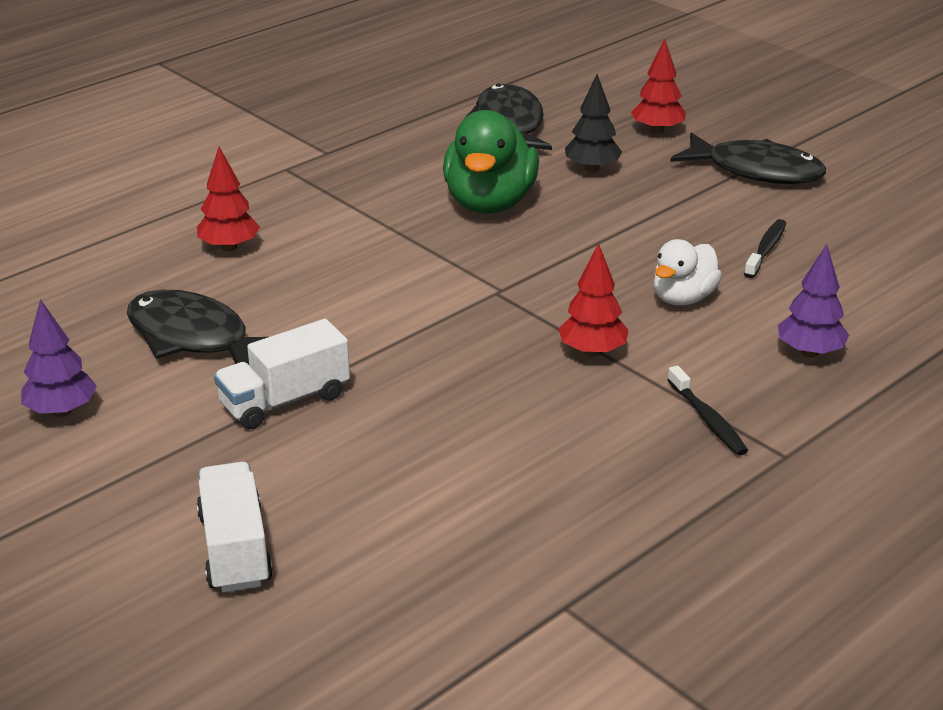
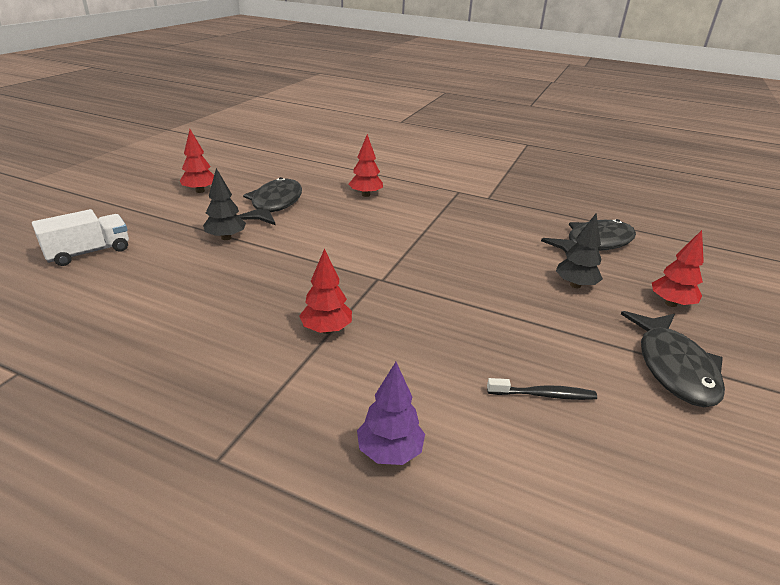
camera: 65 degrees right, 0 degrees up
(62, 411) = (200, 191): purple tree -> red tree
(285, 400) = (226, 237): white truck -> black tree
(489, 203) = (485, 256): green duck -> none
(683, 298) = (427, 360): white duck -> none
(708, 419) = (257, 403): black toothbrush -> none

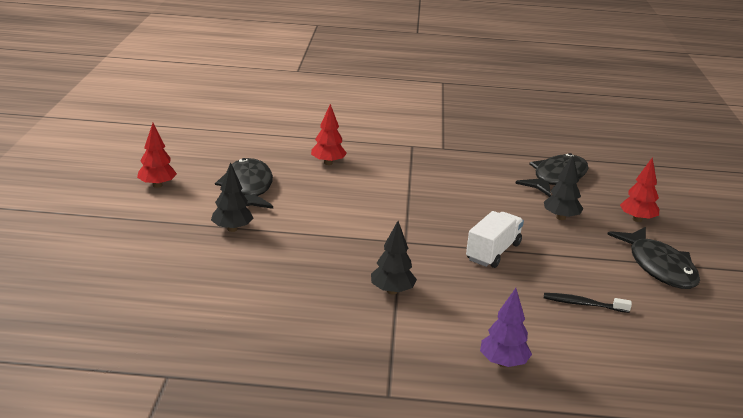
camera: 20 degrees left, 5 degrees down
(89, 252) = (111, 267): white truck -> white truck (493, 252)
(326, 329) = (392, 291): red tree -> black tree
(544, 395) = (583, 304): black toothbrush -> black toothbrush turned 150 degrees counterclockwise

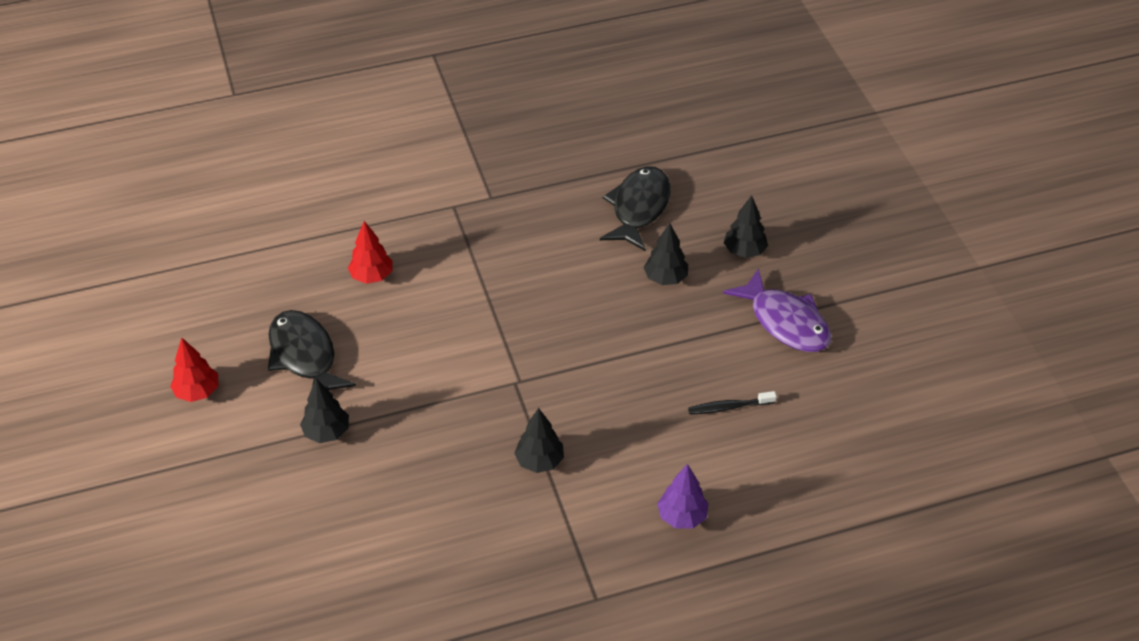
camera: 20 degrees left, 20 degrees up
(493, 252) = (616, 362): white truck -> none
(637, 219) = (744, 251): red tree -> black tree
(659, 267) = (785, 322): black fish -> purple fish

